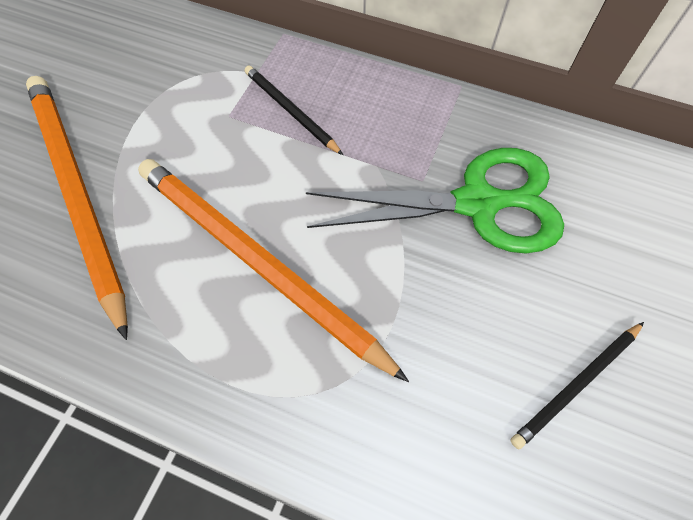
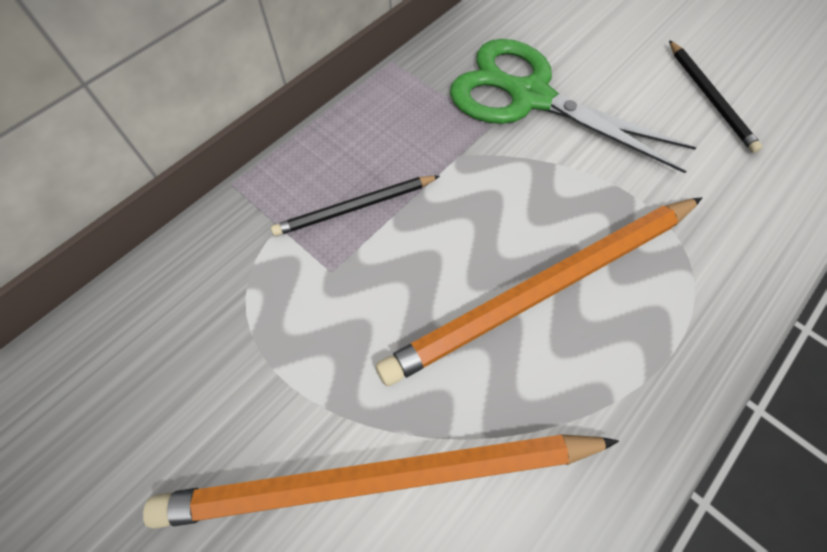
camera: 70 degrees left, 0 degrees up
(476, 203) = (530, 97): green scissors -> green scissors turned 75 degrees counterclockwise

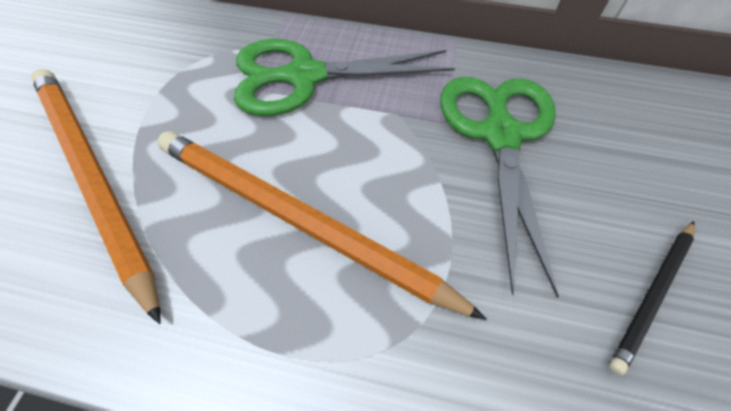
camera: 60 degrees right, 5 degrees down
(355, 207) = (305, 76): black pencil -> green scissors

